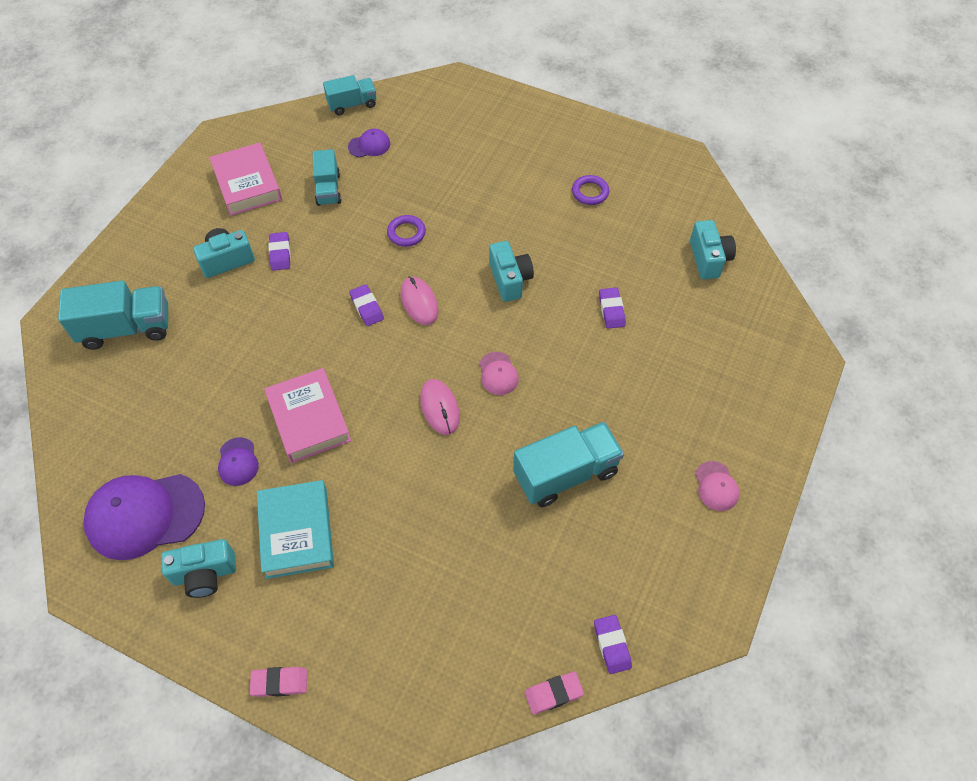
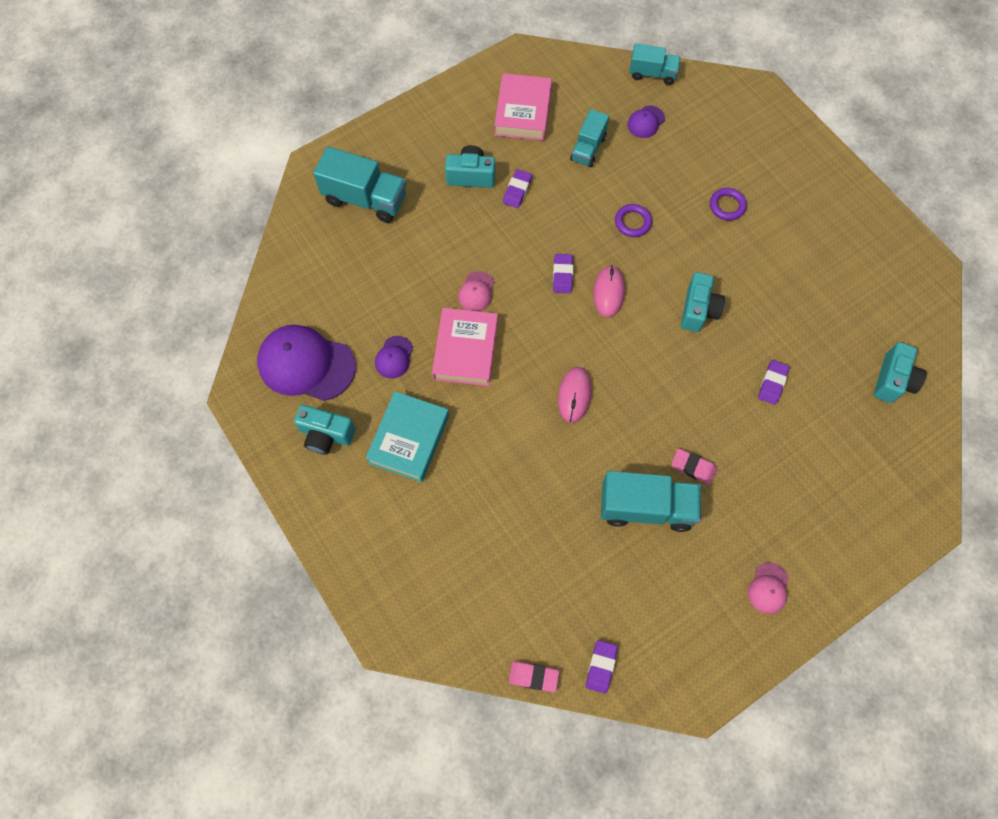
camera: 30 degrees right, 10 degrees up
(279, 682) = (338, 549): pink eraser -> pink eraser (693, 467)
(369, 145) = (646, 122): purple cap -> purple cap turned 120 degrees clockwise
(498, 373) = (639, 390): pink cap -> pink cap (476, 291)
(590, 192) = (820, 261): purple ring -> purple ring (727, 206)

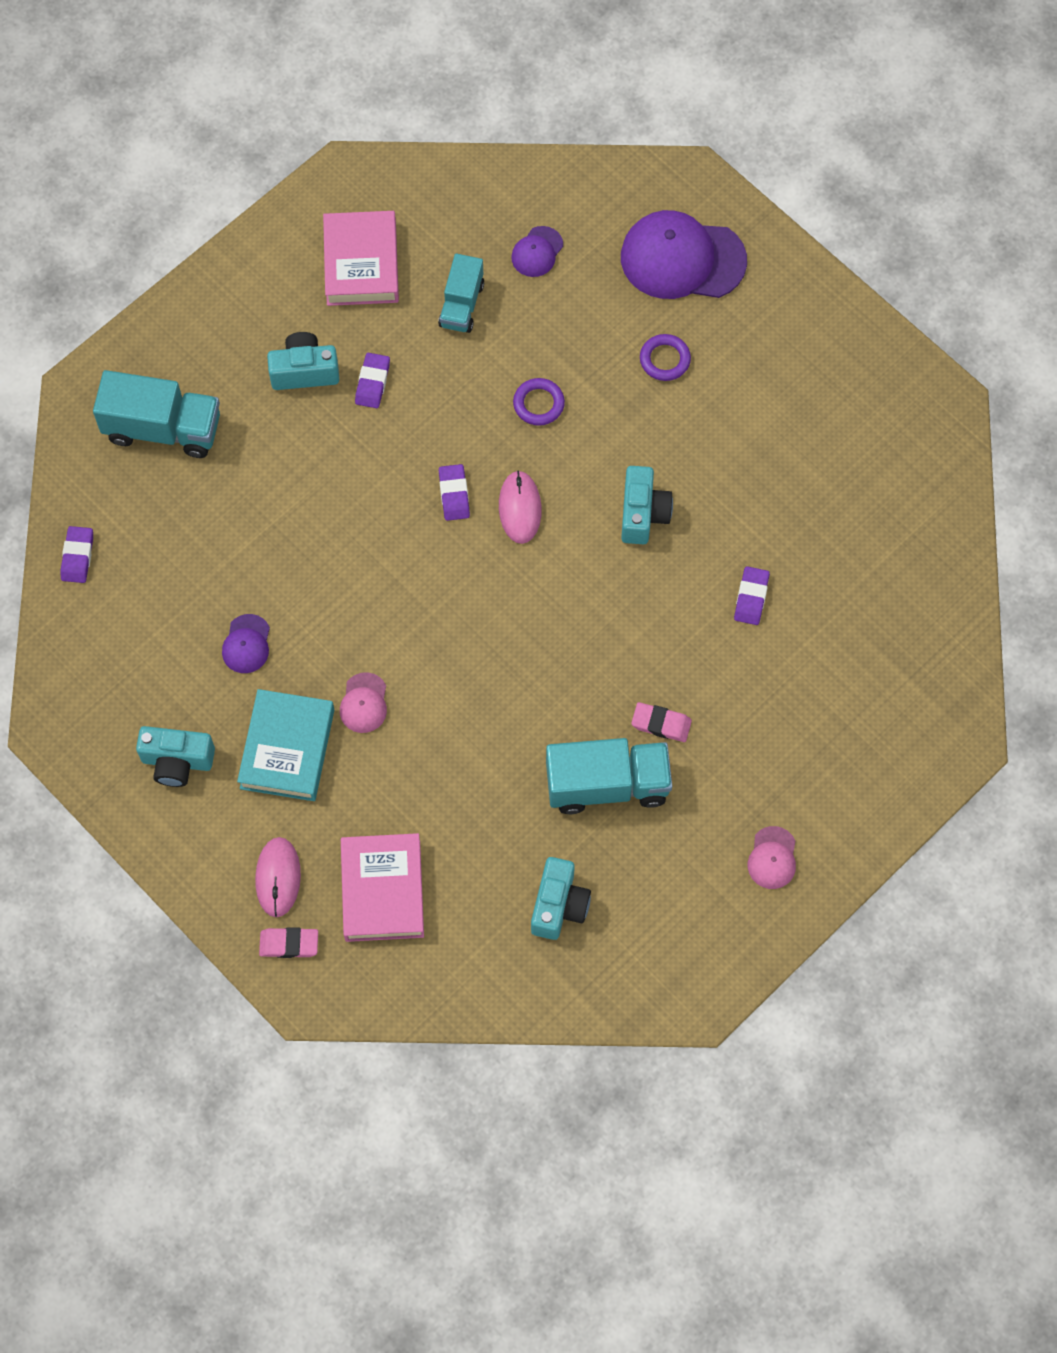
camera: 10 degrees left, 0 degrees up
(306, 364) = (130, 673): purple cap -> purple cap (682, 259)
(465, 350) = (340, 619): pink book -> pink book (383, 890)
(476, 291) = (341, 536): pink cap -> pink cap (364, 703)
(533, 676) = (496, 1012): pink eraser -> pink eraser (289, 944)
(574, 395) = (494, 655): pink mouse -> pink mouse (278, 877)
(601, 667) = (577, 986): purple eraser -> purple eraser (77, 556)
(652, 74) = (536, 176): turquoise truck -> none
(893, 380) = (907, 567): turquoise camera -> turquoise camera (559, 905)

